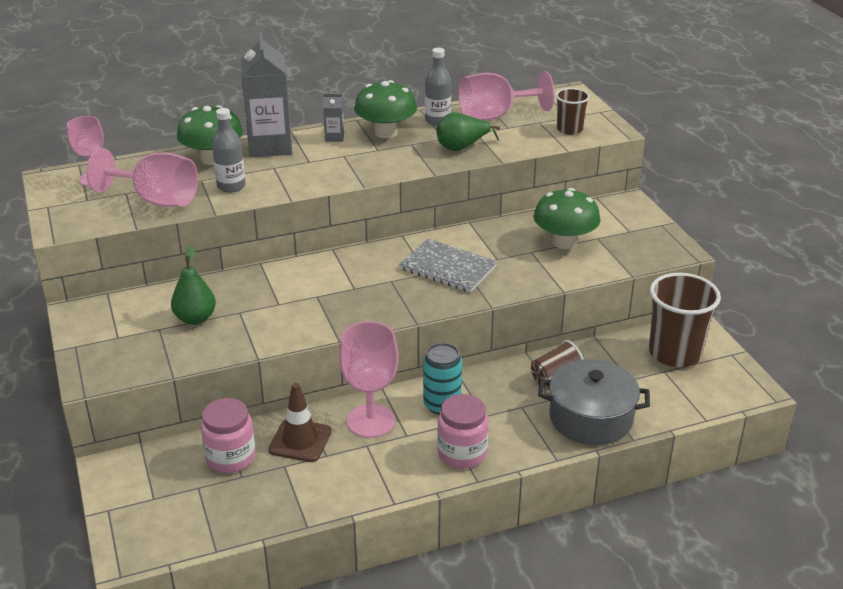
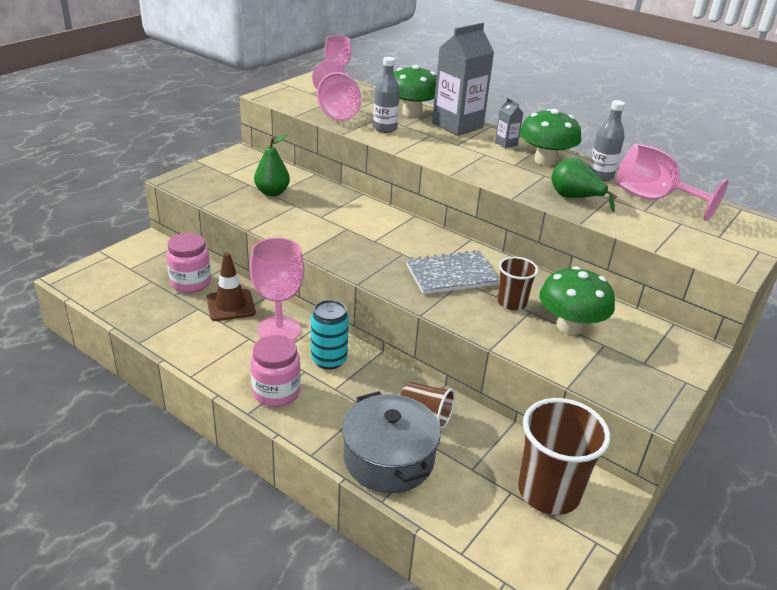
camera: 55 degrees right, 0 degrees up
(448, 268) = (452, 275): grey notebook -> grey notebook turned 75 degrees clockwise
(569, 129) = (695, 242): brown cup -> brown cup (511, 302)

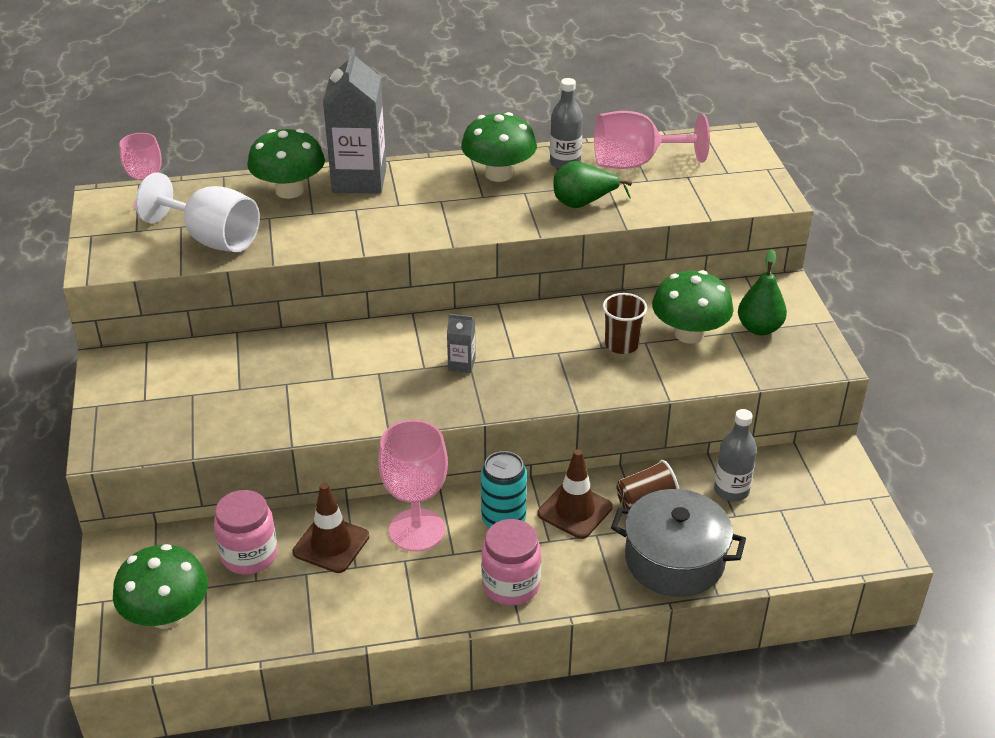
camera: 45 degrees left, 5 degrees up
(118, 280) = (167, 615): none -> green mushroom
(272, 192) = (235, 386): green pear -> green pear (759, 328)
(336, 111) = (212, 239): pink goblet -> white goblet
(376, 386) = (575, 510): none -> brown traffic cone
(385, 128) = (300, 229): grey bottle -> grey bottle (731, 490)
(452, 275) = (540, 353): grey notebook -> none
(506, 143) = (436, 175): grey carton -> grey carton (461, 364)
(549, 491) = (800, 487): brown cup -> none

